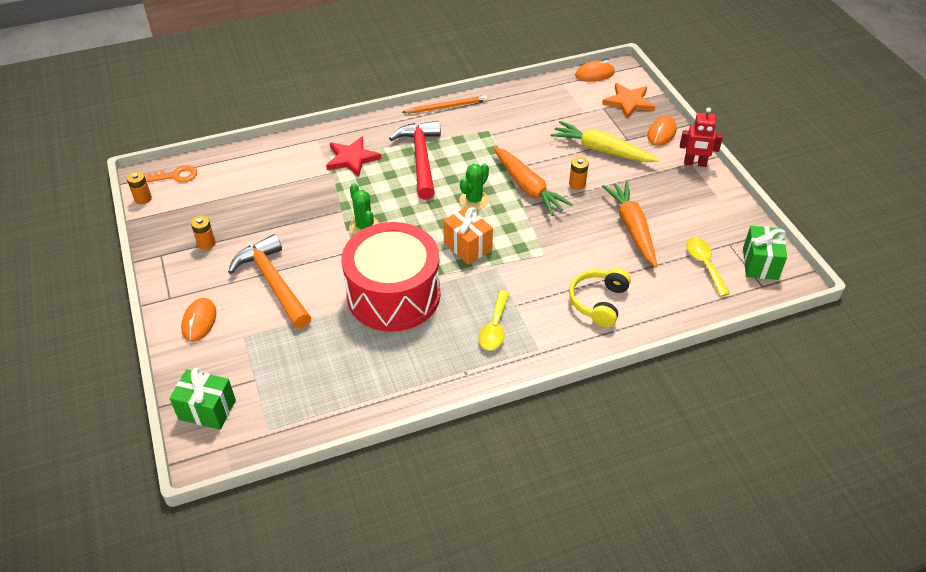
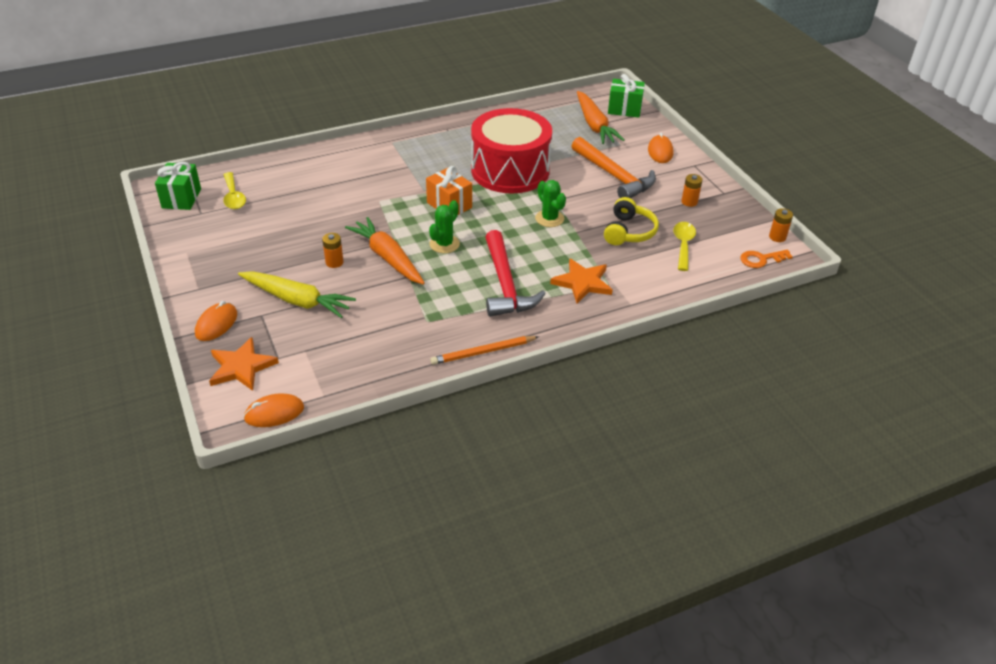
camera: 175 degrees right, 5 degrees down
(352, 158) = (582, 283): red star -> orange star
(495, 327) = (425, 153): yellow spoon -> yellow spoon (683, 245)
(598, 302) = (337, 169): yellow headphones -> yellow headphones (629, 232)
(632, 228) = (289, 223): orange carrot -> orange carrot (594, 125)
(695, 163) = (194, 288): red robot -> none

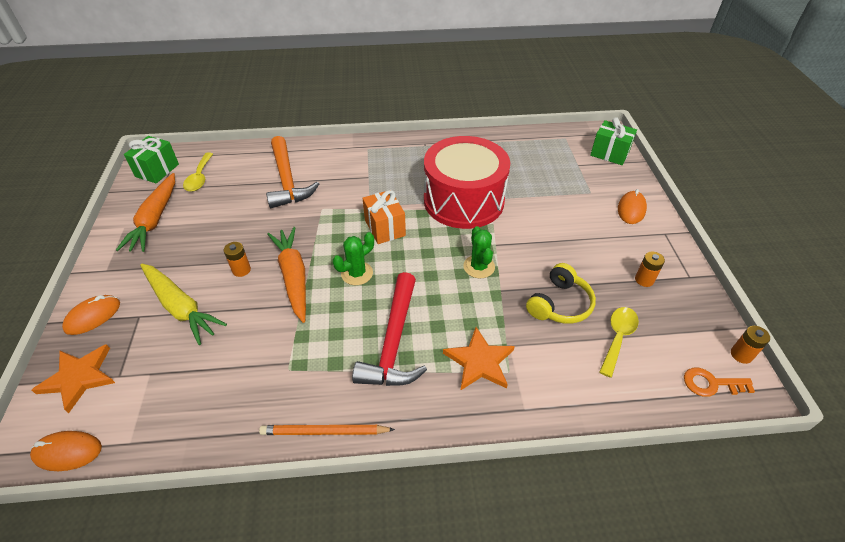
camera: 20 degrees right, 5 degrees up
(594, 125) = (571, 166): orange carrot -> orange carrot (155, 219)
(614, 176) = (569, 229): orange hammer -> orange hammer (287, 180)

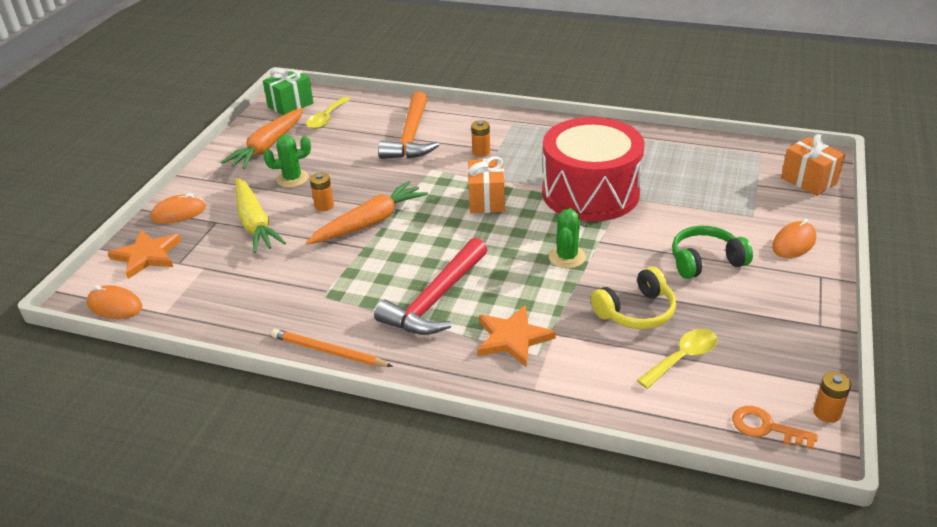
camera: 25 degrees right, 10 degrees down
(293, 277) = (370, 222): orange carrot -> orange carrot turned 45 degrees clockwise
(357, 273) = (433, 234): green cactus -> green cactus (292, 179)
(582, 242) = (705, 261): none -> green headphones
(609, 153) = (809, 181): green gift -> orange gift
(644, 280) = (757, 314): orange battery -> orange battery (481, 152)

